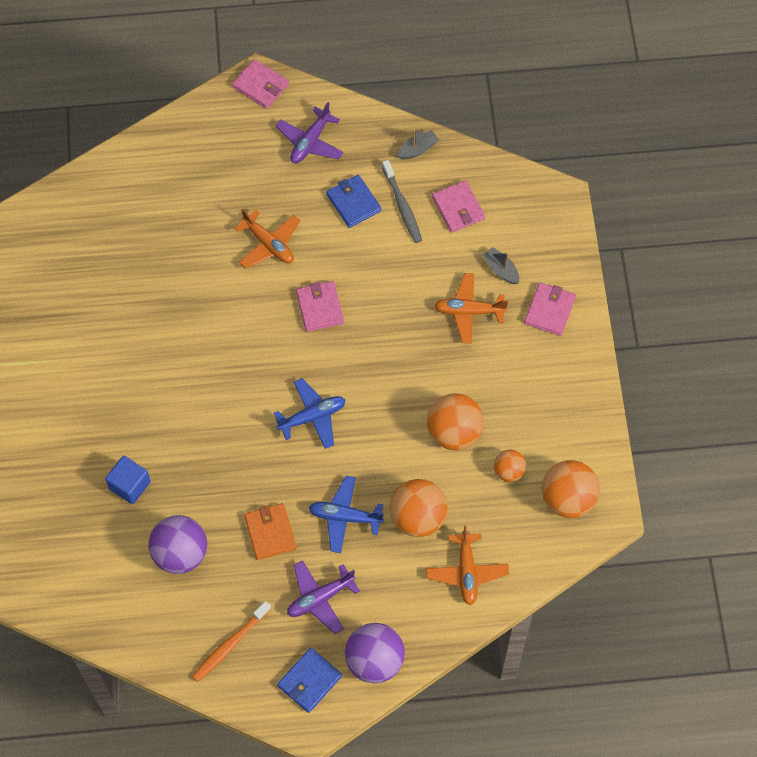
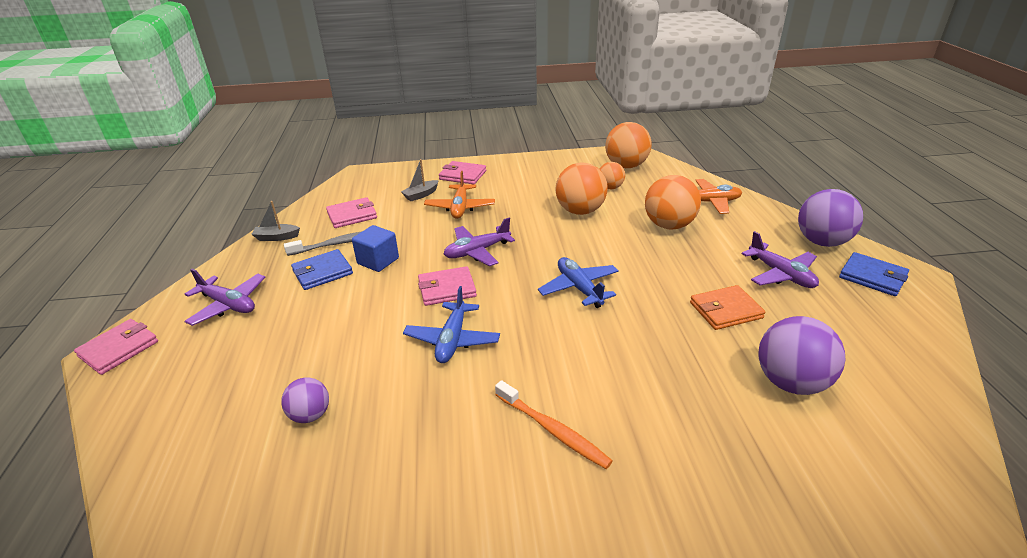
camera: 90 degrees left, 30 degrees down
(130, 485) = (717, 443): blue cube -> blue cube (378, 261)
(180, 232) = (310, 415): none -> purple ball
(230, 645) = (877, 333): orange toothbrush -> orange toothbrush (553, 430)
(269, 244) = (356, 330): orange plane -> none
(345, 517) = (685, 263): blue plane -> blue plane (452, 340)
(379, 331) = (477, 251): none -> purple plane
(418, 149) = (277, 237): grey boat -> grey boat turned 60 degrees counterclockwise

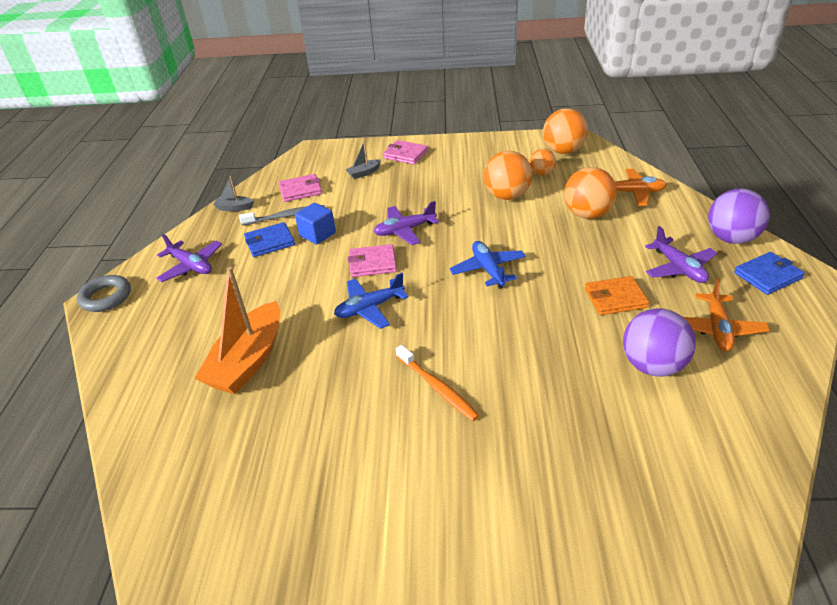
camera: 10 degrees right, 5 degrees up
(119, 349) = (106, 297): pink wallet -> grey ring
(310, 415) = (248, 360): purple ball -> orange boat
(452, 340) = (369, 308): blue plane -> blue plane turned 45 degrees clockwise
(460, 208) = (397, 187): orange plane -> orange plane (717, 329)
(872, 277) = (767, 276): blue wallet -> blue wallet turned 75 degrees counterclockwise

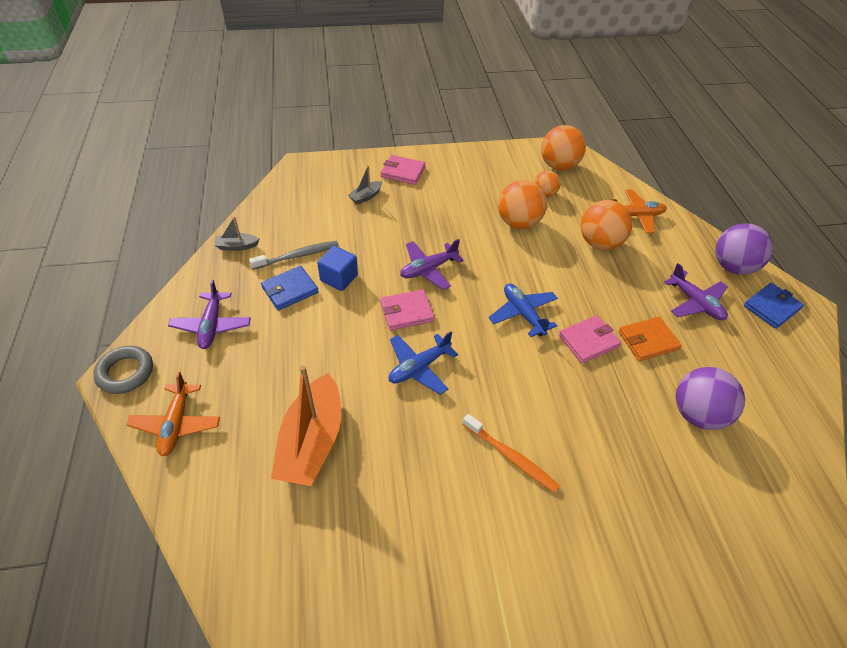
camera: 15 degrees left, 10 degrees up
(191, 266) = (212, 325): purple plane -> purple plane turned 60 degrees clockwise
(300, 190) = (304, 221): pink wallet -> pink wallet (588, 341)
(717, 329) = (742, 369): orange plane -> orange plane (176, 424)

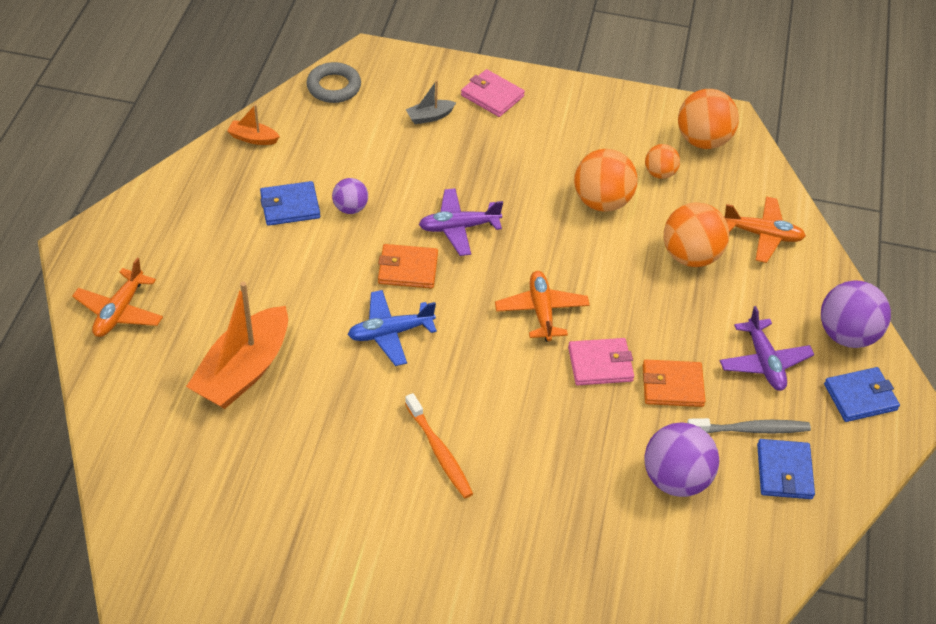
camera: 20 degrees right, 0 degrees up
(125, 372) = (88, 245): grey ring -> grey ring (334, 87)
(212, 325) = (191, 221): purple plane -> none
(237, 246) = (253, 138): grey boat -> orange boat
(298, 256) = (316, 169): grey toothbrush -> grey toothbrush (750, 429)
(339, 278) = (350, 208): blue cube -> purple ball
(406, 312) = (408, 269): pink wallet -> orange wallet
(523, 314) = (541, 311): blue plane -> orange plane
(764, 380) = (784, 471): none -> blue wallet

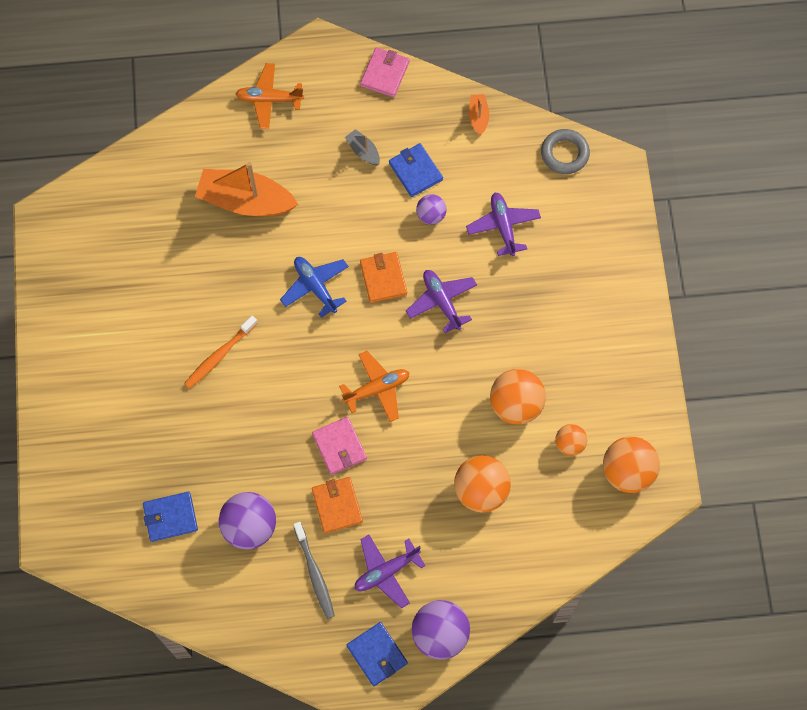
camera: 75 degrees right, 20 degrees up
(393, 155) = (503, 226): none -> purple plane
(430, 117) = (560, 240): grey boat -> grey boat (363, 151)
(492, 96) = (608, 281): pink wallet -> pink wallet (384, 74)
(762, 235) = (529, 545): orange plane -> none
(784, 471) = (283, 606): blue wallet -> blue wallet (170, 517)

